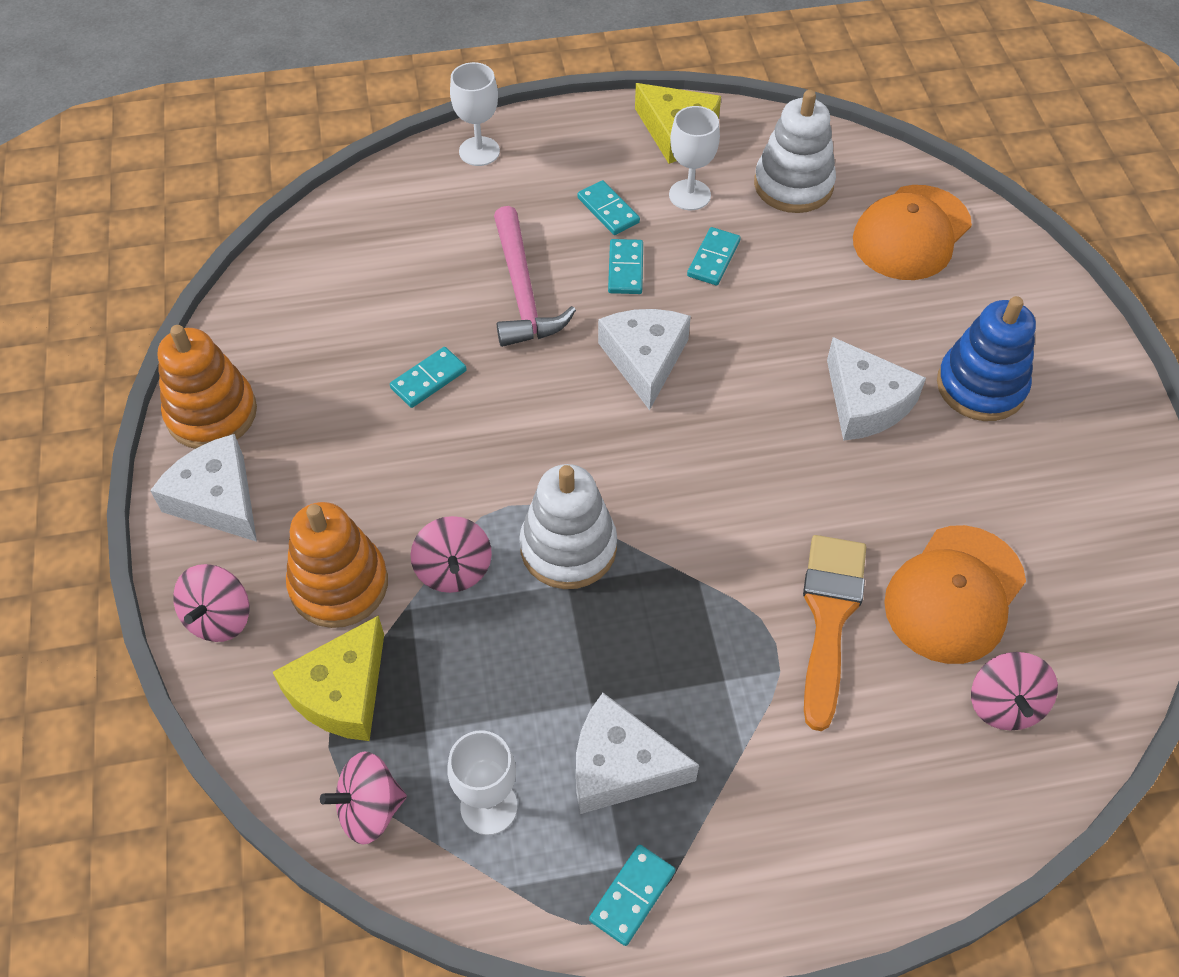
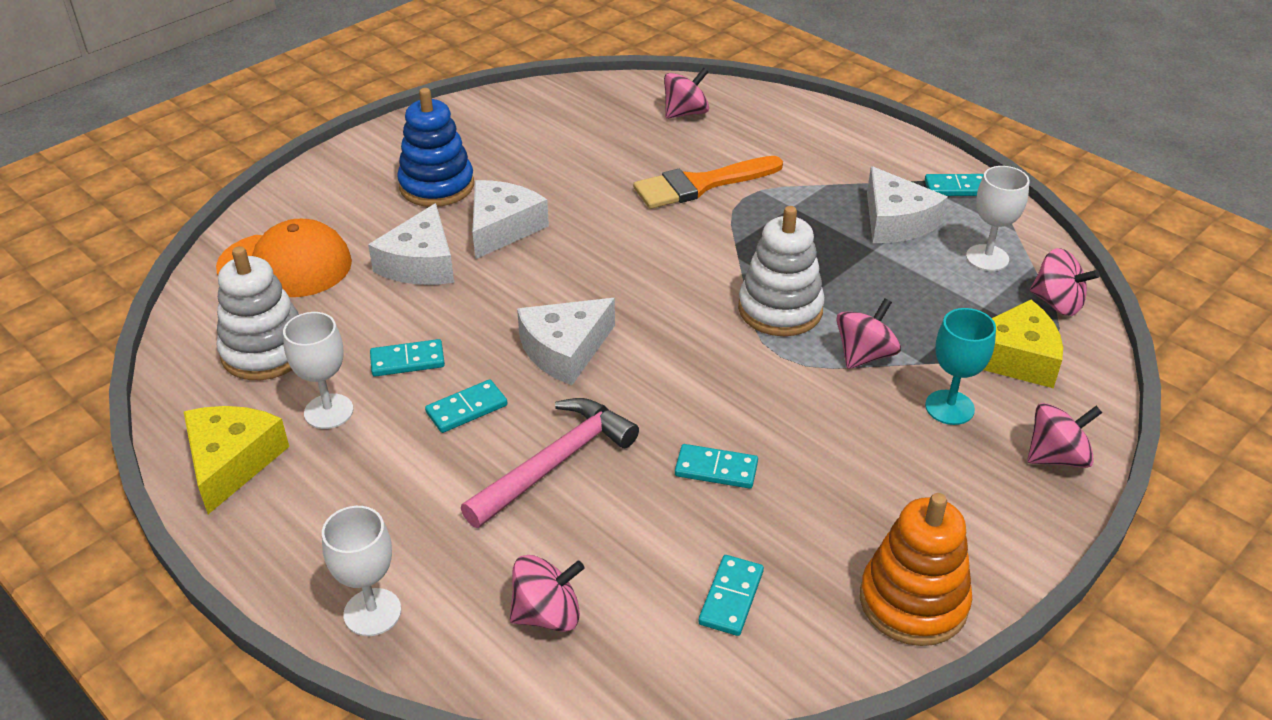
camera: 125 degrees left, 15 degrees down
(218, 499) = (978, 531): white cheese -> white cheese (420, 263)
(339, 585) = (949, 407): orange stacking toy -> turquoise goblet
(397, 225) = (547, 614): none -> pink spinning top
(608, 210) = (393, 458): turquoise domino -> turquoise domino (731, 597)
(954, 594) = (629, 148): orange cap -> none

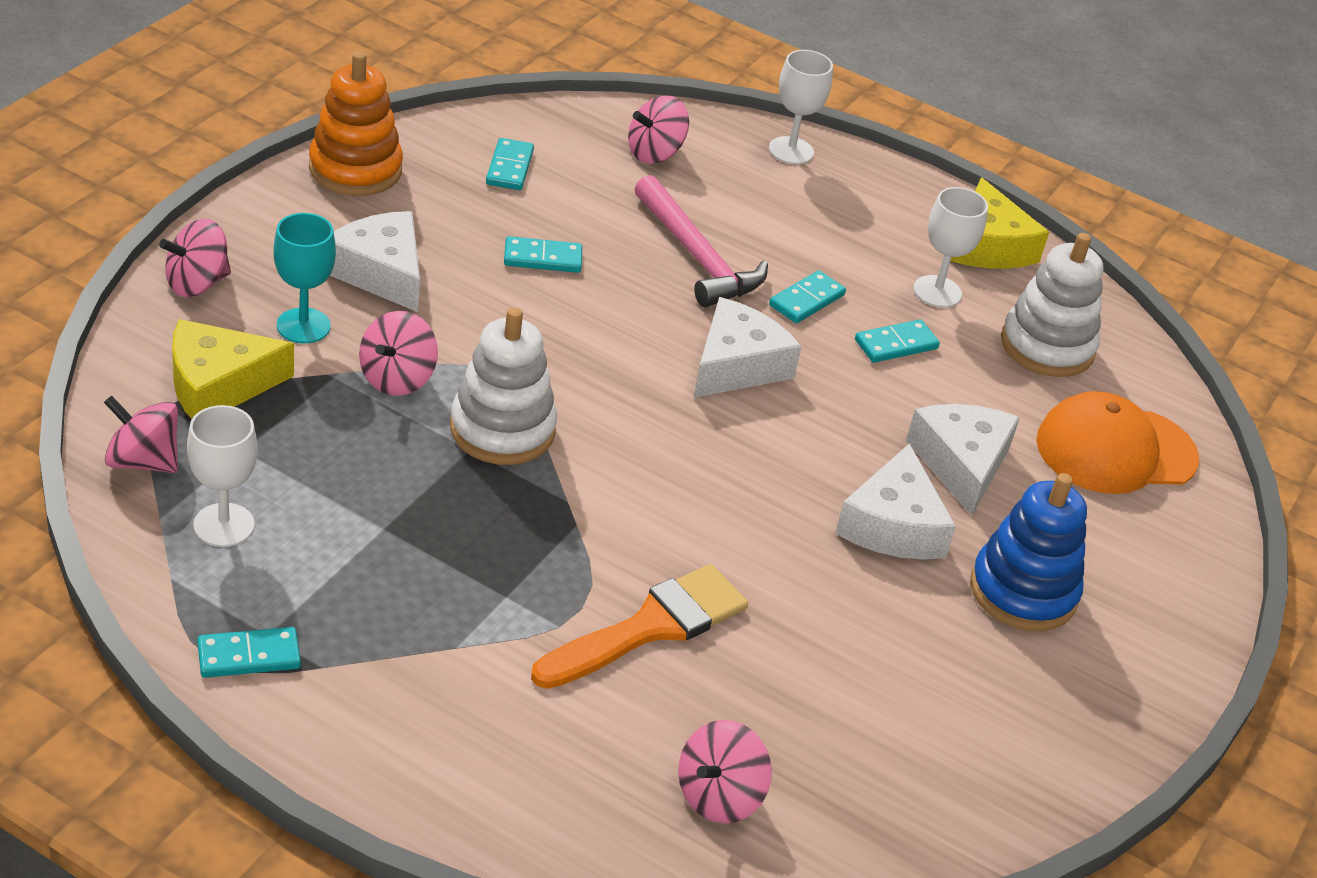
camera: 160 degrees right, 0 degrees up
(555, 463) = (697, 257): pink hammer -> pink hammer turned 60 degrees counterclockwise
(895, 221) = (350, 580): white cheese -> white cheese (381, 272)

